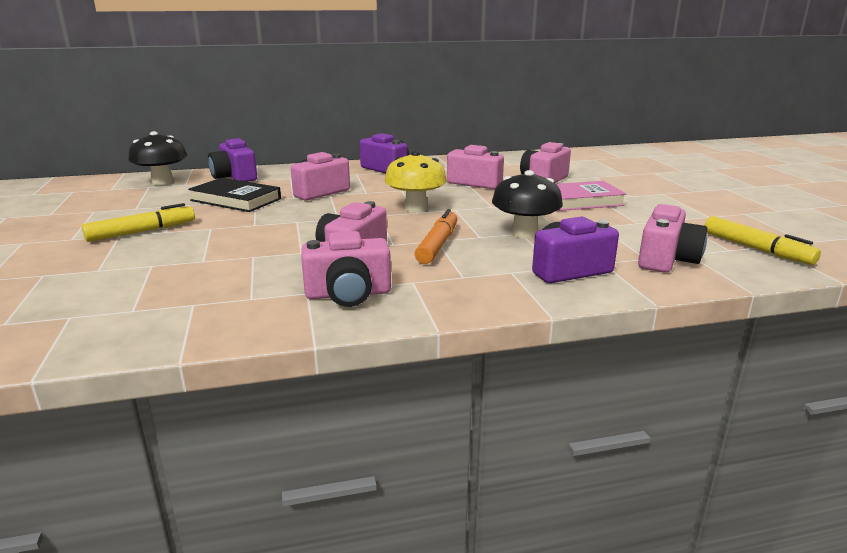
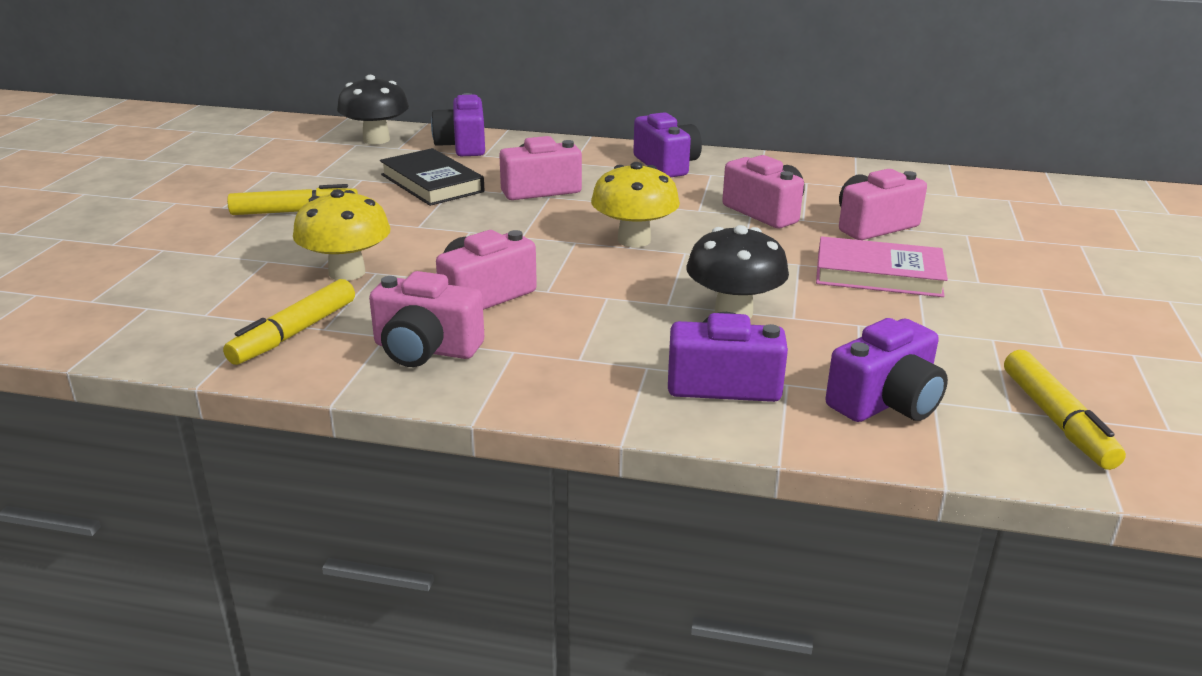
camera: 25 degrees right, 5 degrees up
(229, 260) = (347, 272): none -> yellow mushroom
(229, 306) = (294, 333): none -> yellow marker
(438, 245) = (600, 304): orange marker -> none
(666, 259) = (886, 402): pink camera -> purple camera

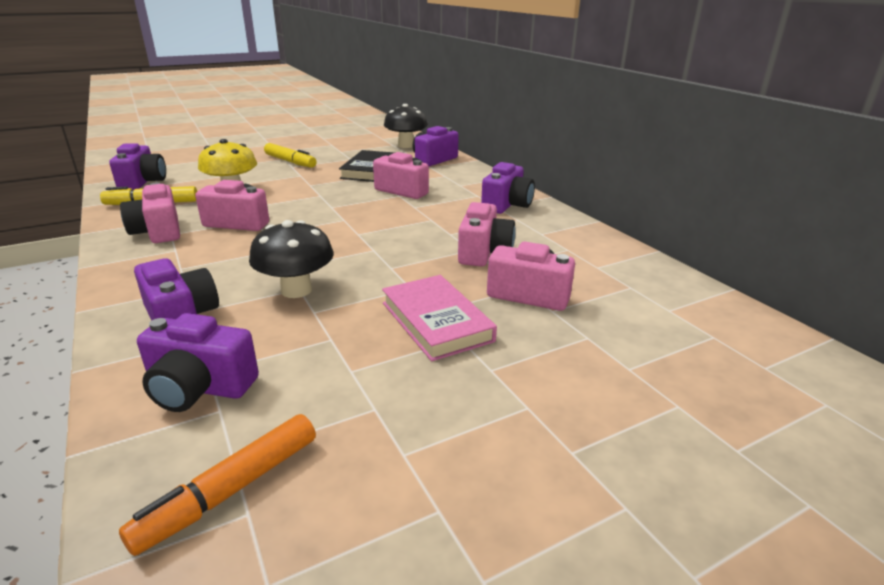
camera: 50 degrees right, 0 degrees up
(167, 322) = (143, 182): none -> purple camera
(634, 240) = (370, 232): yellow mushroom -> none
(1056, 420) = (230, 490): yellow marker -> orange marker

